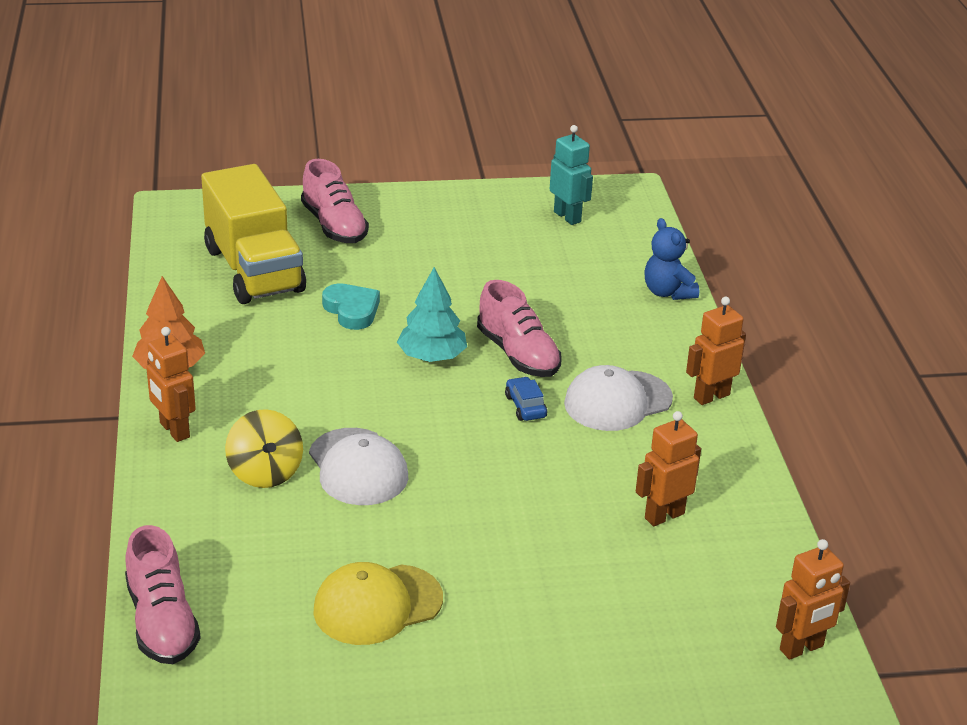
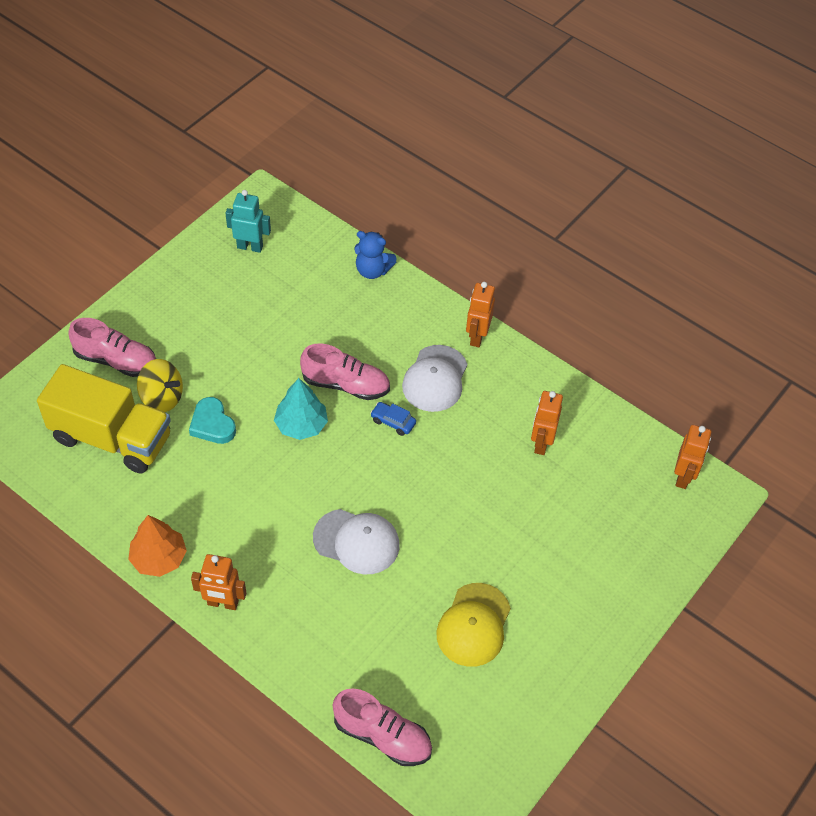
camera: 45 degrees left, 20 degrees up
(265, 472) = (312, 588): yellow spinning top -> yellow spinning top (162, 398)
(352, 310) = (212, 424): turquoise heart -> turquoise heart turned 135 degrees counterclockwise

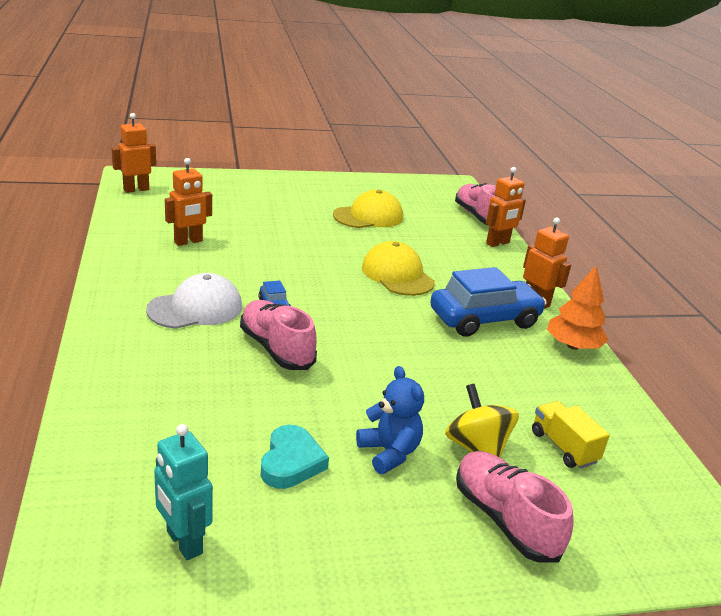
camera: 140 degrees left, 25 degrees down
(112, 438) = (563, 447): yellow truck -> yellow truck, size x0.46
(212, 424) = (441, 396): turquoise heart -> turquoise heart (291, 462)
(245, 536) = (484, 319): none -> blue car
(301, 425) = (355, 348): turquoise tree -> none
(356, 541) = (397, 275): white cap -> yellow cap
(372, 270) = (96, 413): blue teddy bear -> blue teddy bear (389, 453)
(477, 336) = (111, 309): orange robot -> orange robot (498, 243)

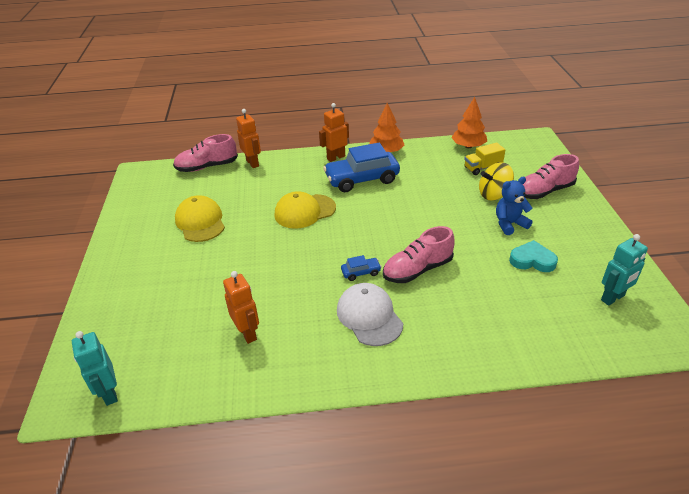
camera: 80 degrees left, 10 degrees up
(136, 189) = (109, 393): orange robot -> turquoise robot
(484, 319) = (362, 179): blue car -> blue car turned 90 degrees counterclockwise
(636, 439) = (468, 146): none -> orange tree

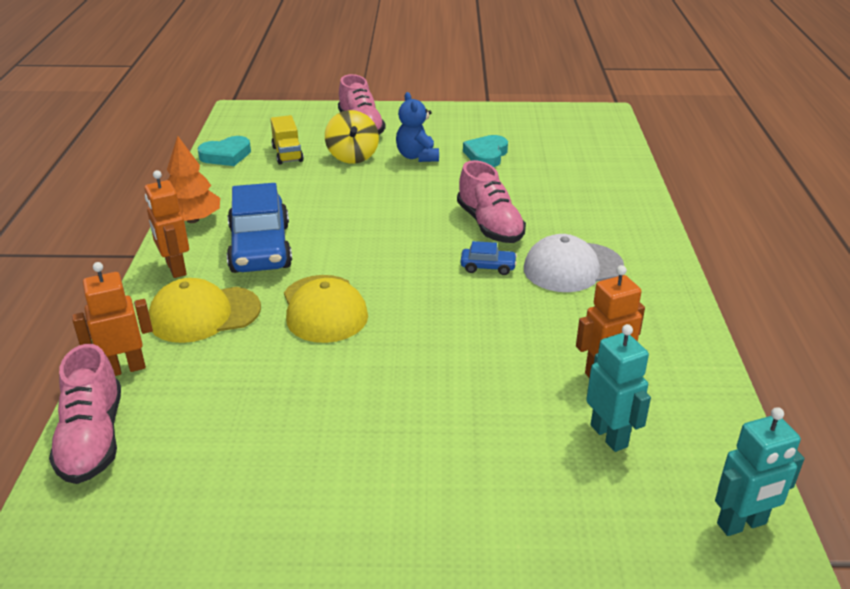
camera: 85 degrees left, 5 degrees down
(200, 222) = (304, 438): yellow cap -> yellow cap (204, 314)
(361, 272) = (488, 267): blue car -> blue car turned 105 degrees clockwise
(468, 146) = (226, 155): orange tree -> turquoise heart
(613, 298) = (550, 128): turquoise robot -> turquoise robot (609, 436)

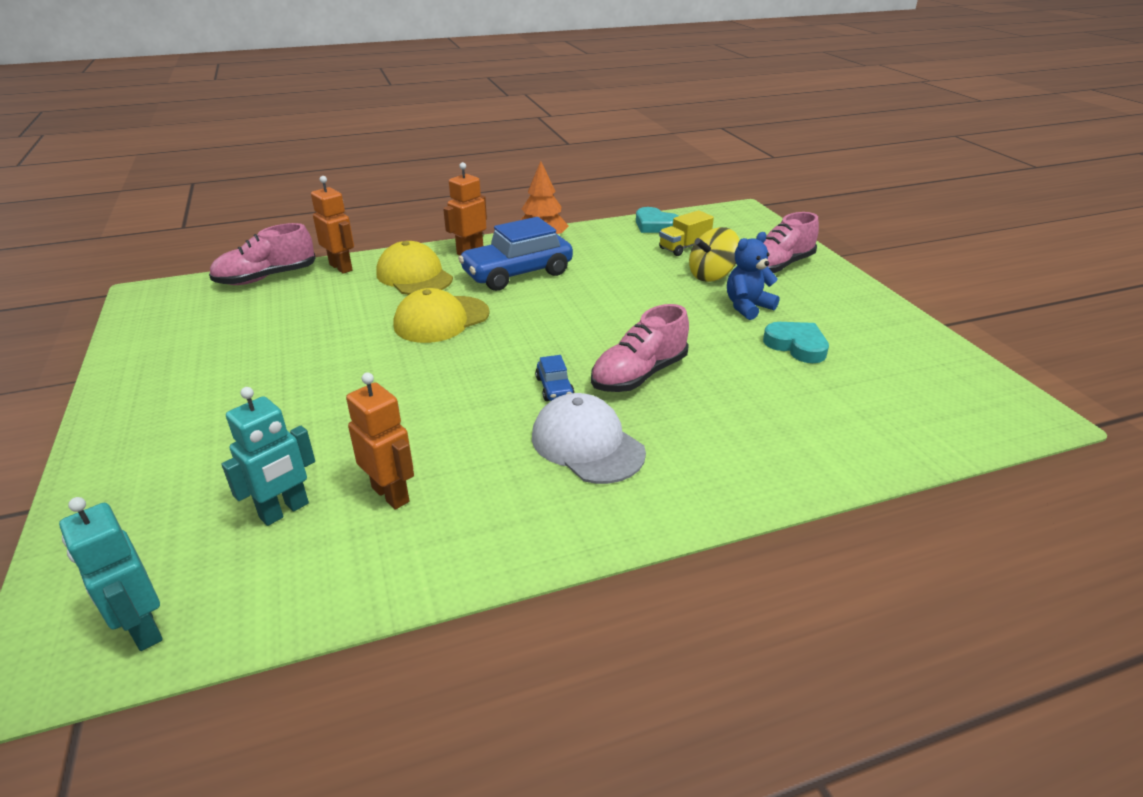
camera: 70 degrees right, 0 degrees up
(486, 155) = (796, 346): turquoise heart -> turquoise heart turned 45 degrees clockwise

